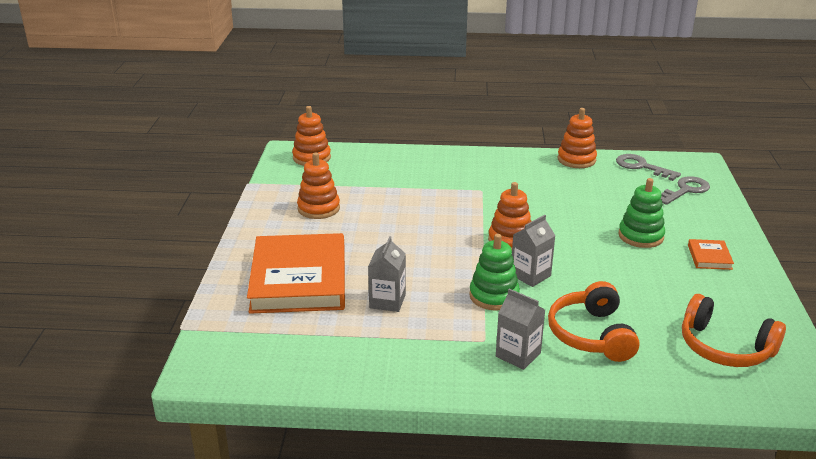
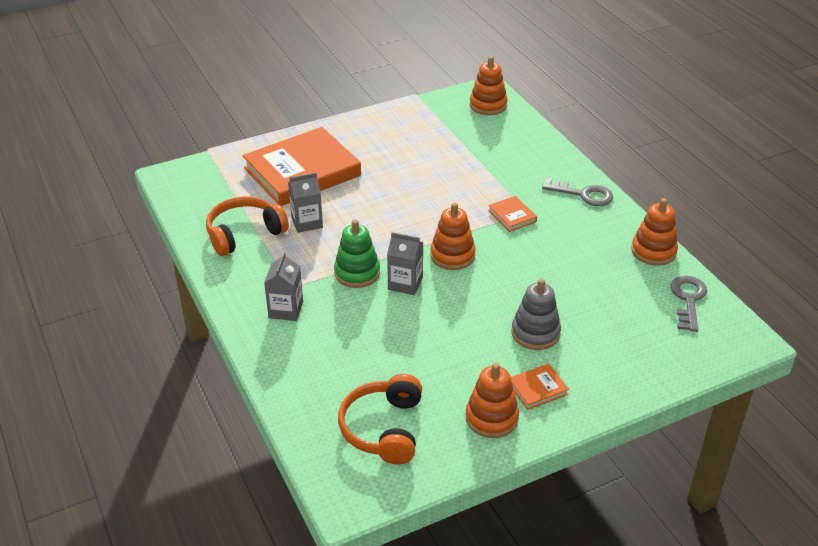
camera: 60 degrees right, 10 degrees up
(318, 208) = (409, 141): orange stacking toy -> orange stacking toy (491, 418)
(481, 197) = (512, 216): none -> orange book
(591, 335) = (342, 342): orange headphones -> orange headphones (244, 233)
(641, 236) = (535, 333): green stacking toy -> grey stacking toy
(685, 190) = (666, 343): grey key -> grey key (583, 194)

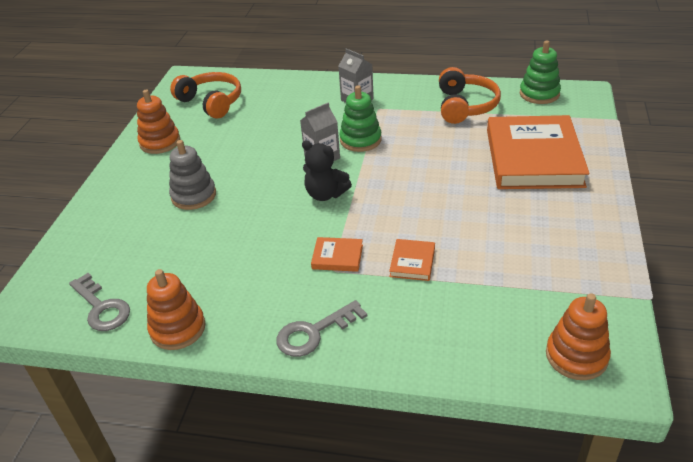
camera: 130 degrees right, 0 degrees up
(189, 199) = (539, 94): none -> green stacking toy
(307, 222) = (451, 137): grey carton -> none
(452, 255) = (325, 194): orange stacking toy -> black teddy bear
(537, 389) = (151, 171): orange book -> orange book (412, 262)

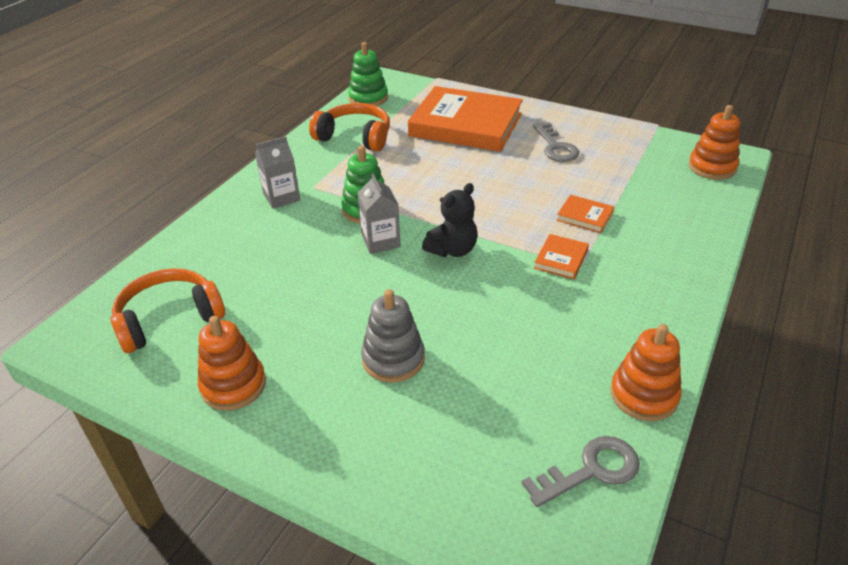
camera: 75 degrees left, 0 degrees up
(314, 332) = (667, 292): grey key -> grey key (556, 147)

